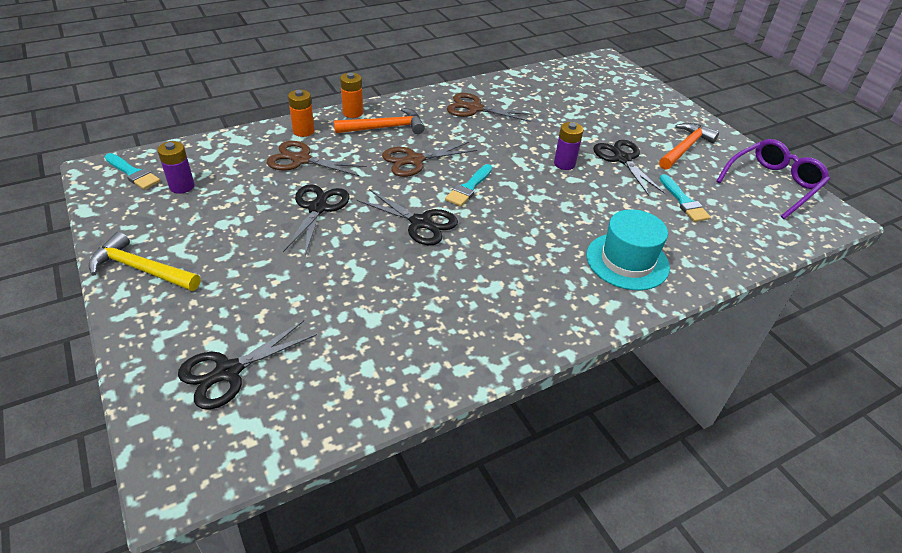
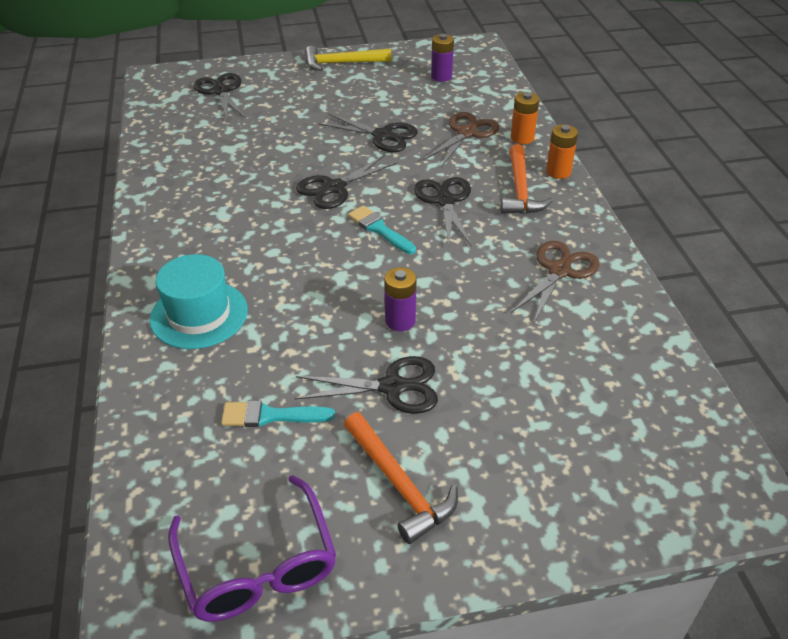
camera: 110 degrees right, 0 degrees up
(133, 173) = (468, 57): turquoise brush -> none
(141, 269) = (342, 63): yellow hammer -> yellow hammer turned 135 degrees counterclockwise
(414, 160) = (445, 201): brown scissors -> black scissors

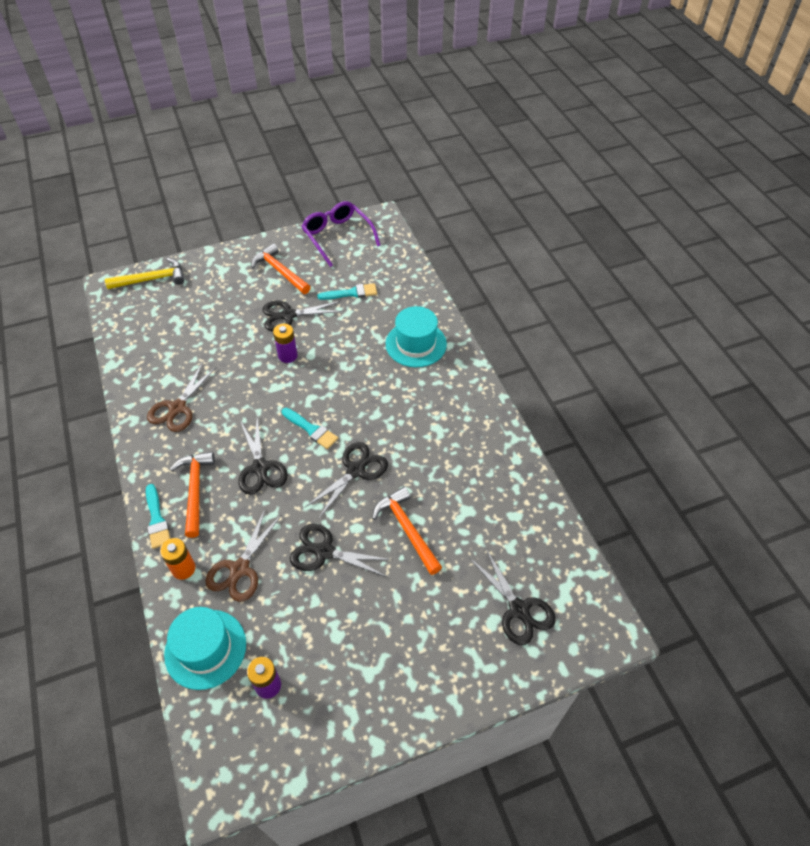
camera: 170 degrees right, 10 degrees up
(296, 142) = (407, 529): none -> orange hammer
(342, 63) = (397, 701): yellow hammer -> yellow hammer (152, 279)
(494, 96) = (205, 649): none -> turquoise hat
(558, 172) = (157, 519): orange battery -> turquoise brush

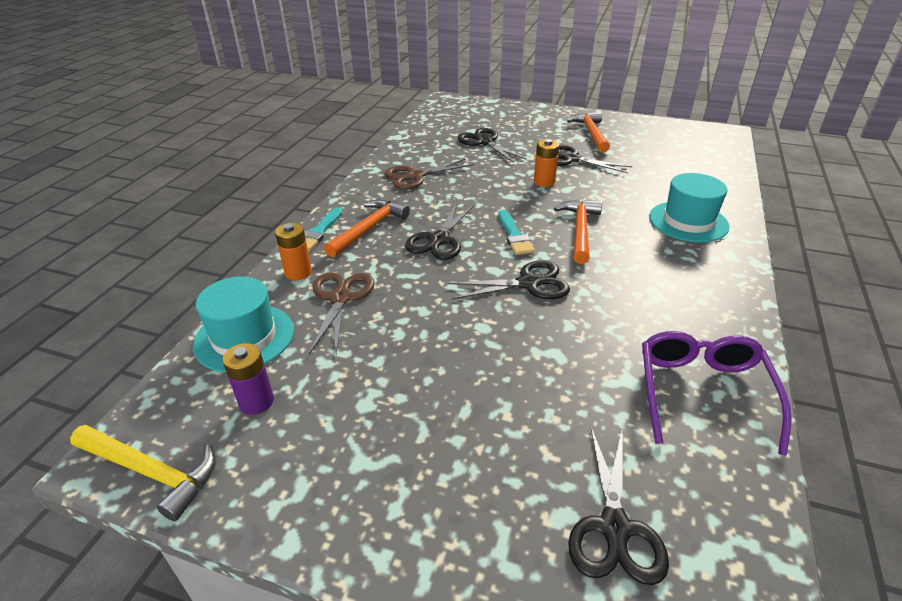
camera: 40 degrees right, 15 degrees down
(152, 279) = (479, 106): yellow hammer -> yellow hammer (151, 472)
(240, 569) = (340, 298): brown scissors -> brown scissors turned 120 degrees clockwise
(288, 355) = (544, 182): purple battery -> orange battery
(324, 551) = (430, 328): black scissors -> black scissors (484, 142)
(337, 237) = (668, 130): purple glasses -> purple glasses (702, 393)
(351, 293) = (648, 166): turquoise brush -> none
(407, 529) = (537, 357): orange hammer -> orange hammer (580, 230)

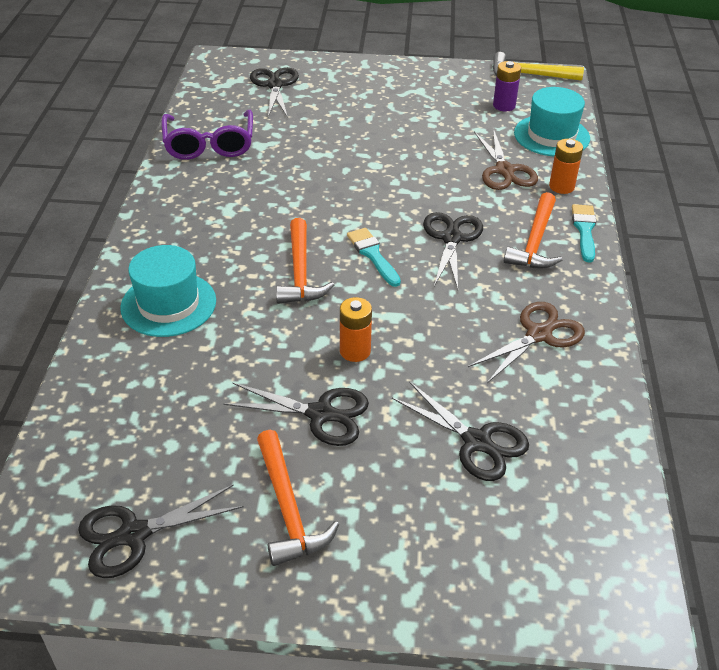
camera: 165 degrees right, 5 degrees up
(529, 283) = (345, 204): black scissors -> black scissors (133, 535)

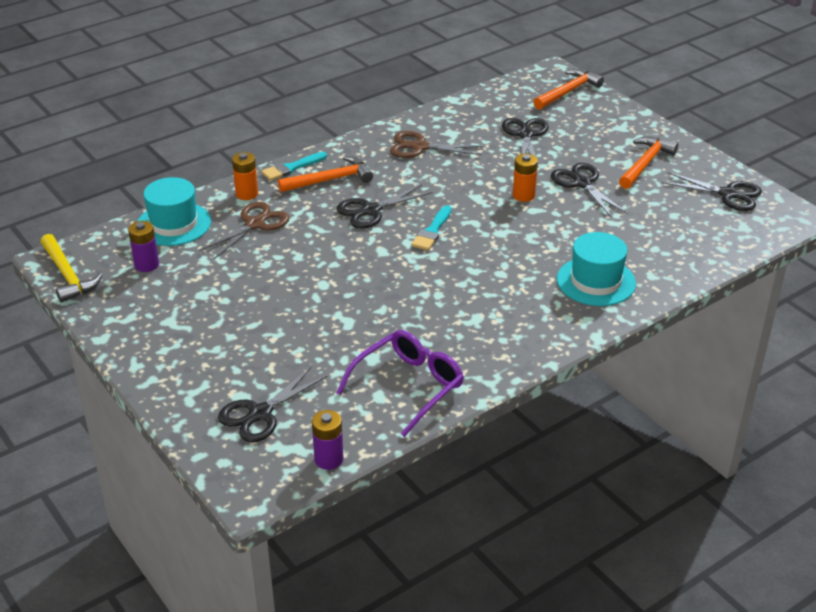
camera: 130 degrees left, 5 degrees down
(199, 89) = (328, 459): none -> purple battery
(300, 272) = (491, 249): orange hammer -> orange hammer (568, 92)

